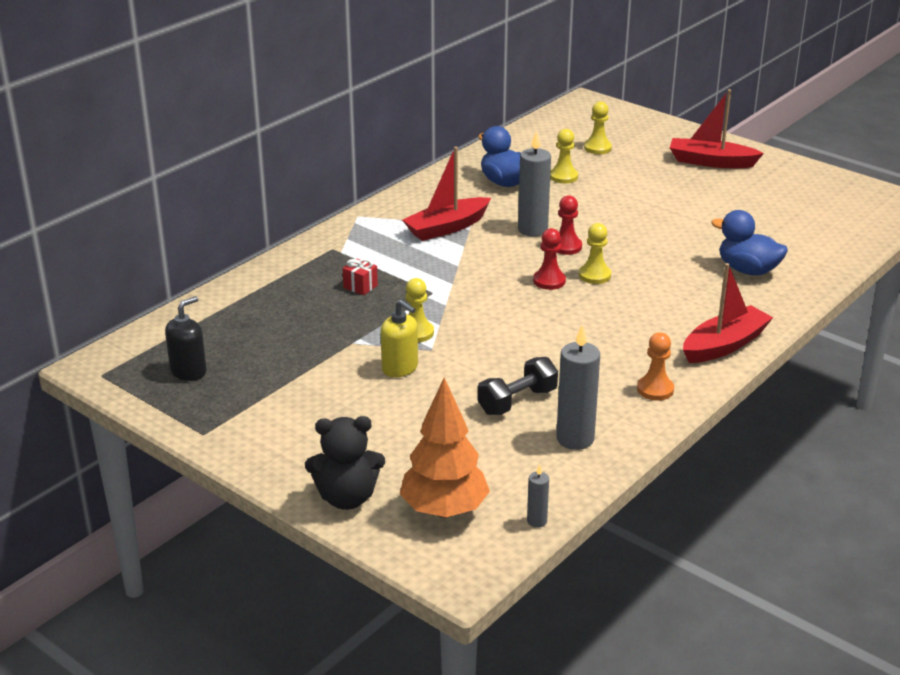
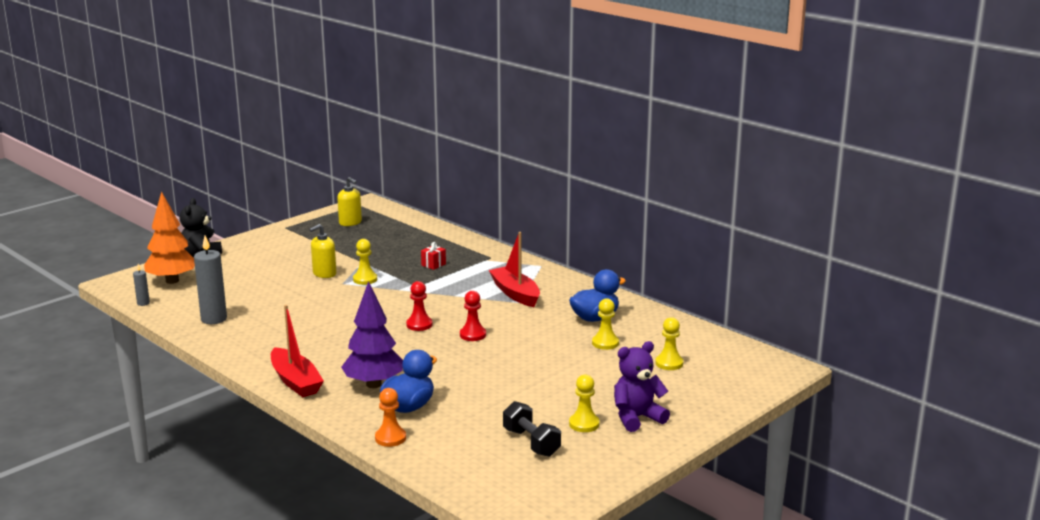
camera: 95 degrees right, 10 degrees down
(189, 371) = (350, 223): black soap dispenser -> yellow soap dispenser
(517, 401) = (266, 305): black dumbbell -> black dumbbell (531, 442)
(532, 230) = (505, 324): grey candle -> none
(594, 275) = (422, 342): yellow pawn -> yellow pawn (584, 424)
(655, 389) = (252, 349): orange pawn -> orange pawn (390, 438)
(709, 295) = (373, 384): none -> purple tree
(711, 162) = (637, 418): red boat -> purple teddy bear

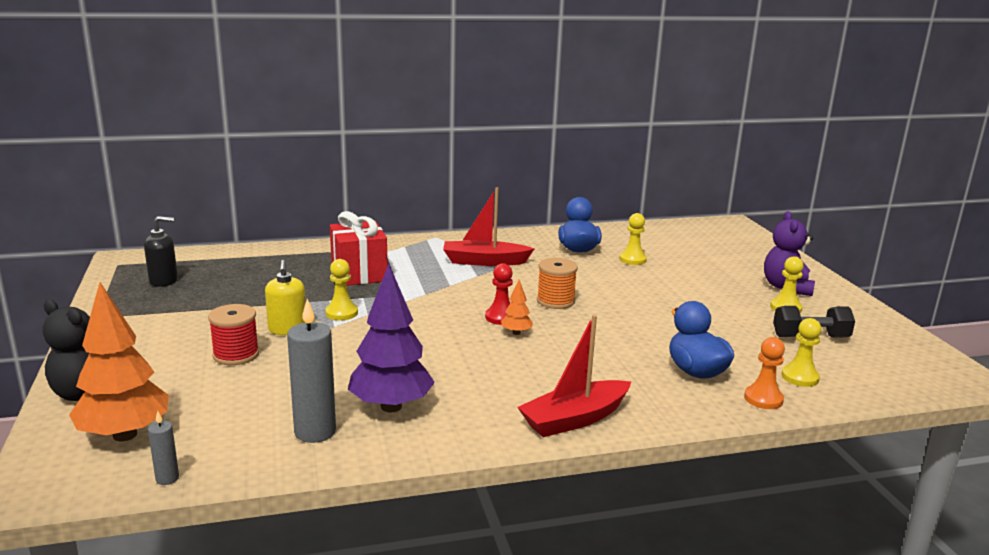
camera: 60 degrees left, 0 degrees up
(278, 273) = (236, 355): none -> red spool
(295, 381) = (574, 419): red boat -> red boat turned 150 degrees clockwise
(350, 223) = (164, 281): yellow soap dispenser -> black soap dispenser
(373, 384) = (625, 376): purple tree -> purple tree (391, 406)
(400, 336) = (516, 333): none -> orange tree
(433, 265) = (359, 274): red gift -> red gift, size x2.25
(473, 335) = (555, 301): red pawn -> orange spool
(669, 363) = (693, 251): yellow pawn -> yellow pawn (800, 377)

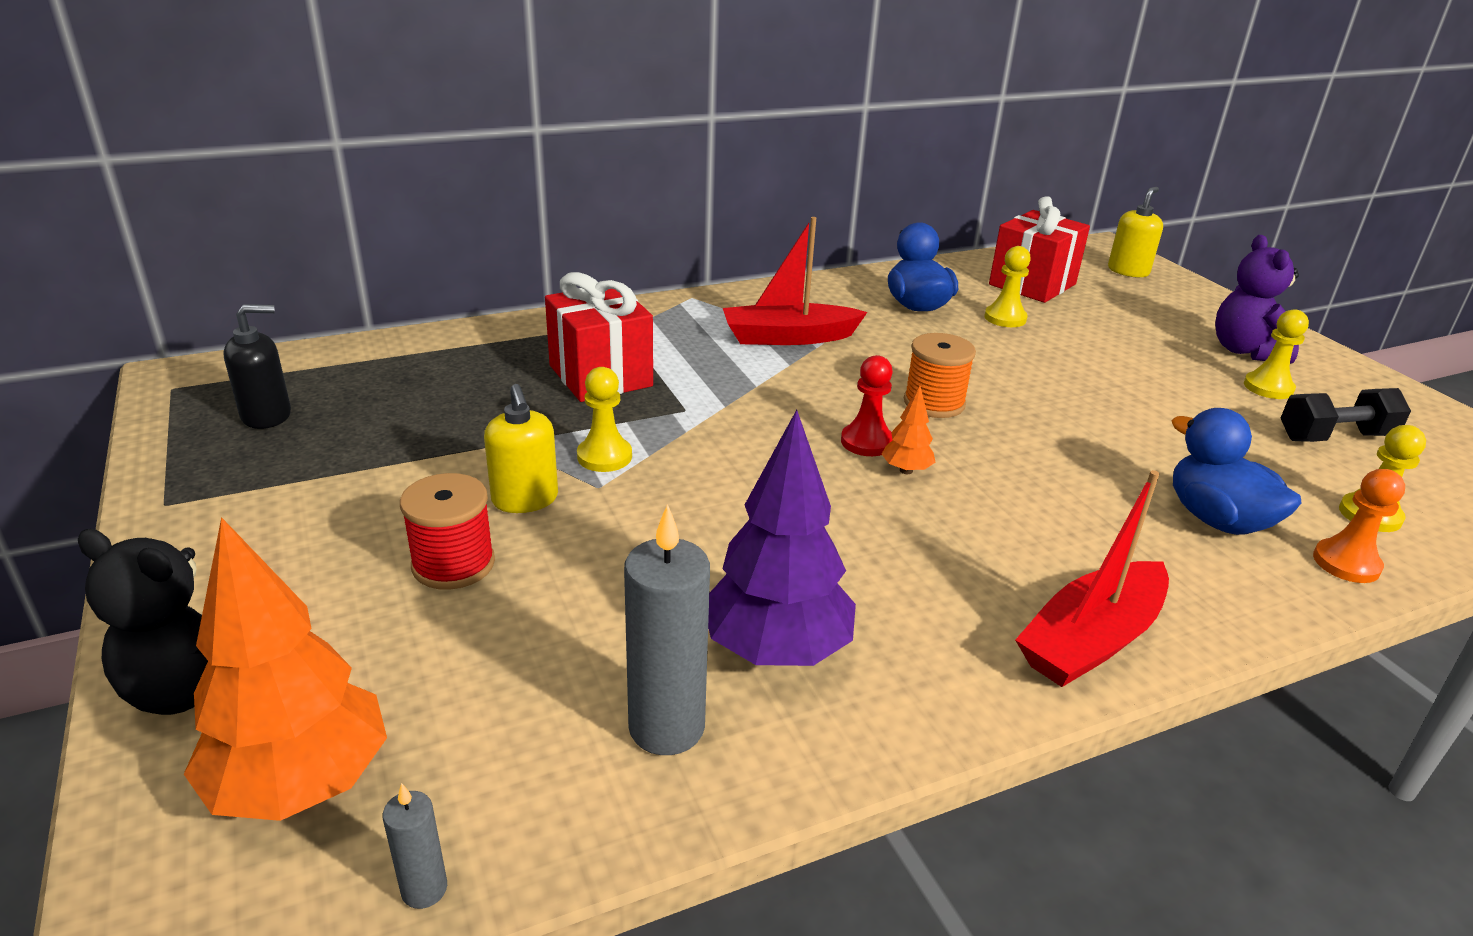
camera: 10 degrees left, 10 degrees up
(664, 242) = (1032, 284): none -> red gift
(738, 238) = (1128, 271): none -> yellow soap dispenser

